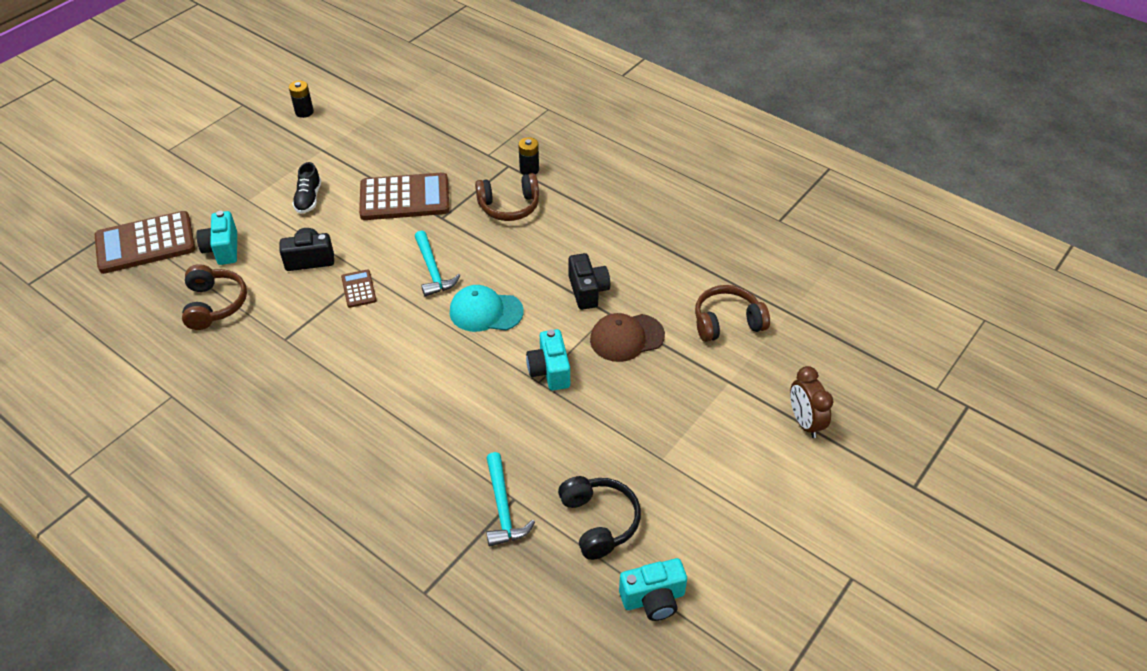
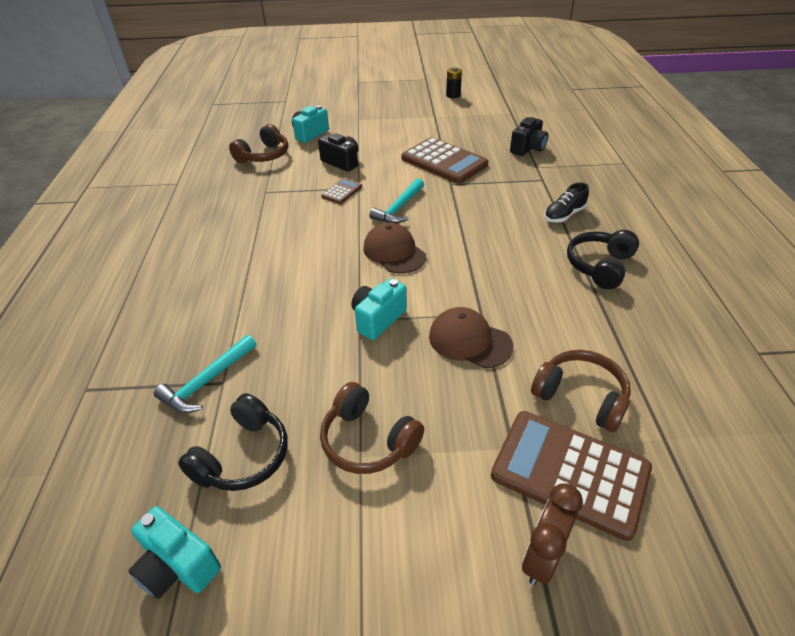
camera: 50 degrees right, 5 degrees down
(145, 243) = (282, 113): brown calculator -> brown calculator (569, 472)
(308, 199) = (389, 134): black shoe -> black shoe (564, 215)
(485, 312) = (394, 252): turquoise cap -> brown cap
(509, 206) = (507, 202): brown headphones -> brown headphones (368, 440)
(529, 170) = (555, 189): black battery -> none
(588, 291) = (486, 288): black camera -> black camera (528, 148)
(636, 219) = (600, 266): none -> black headphones

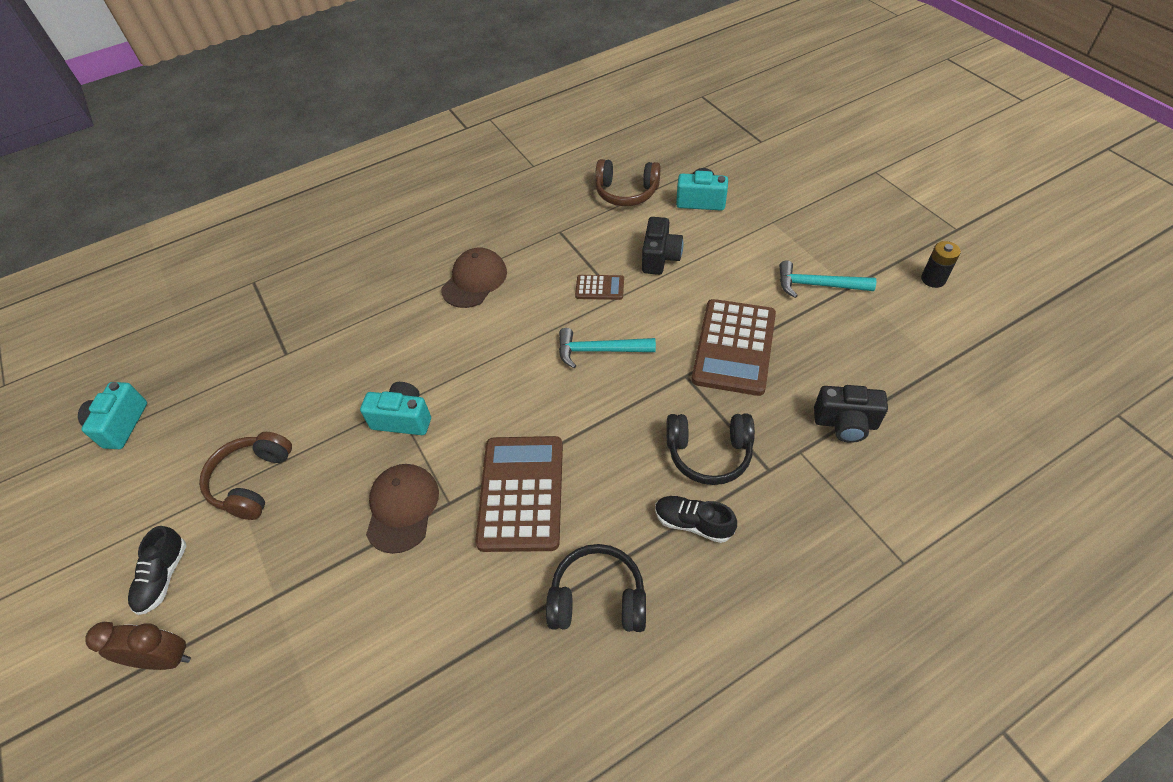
camera: 65 degrees right, 10 degrees up
(207, 381) = (283, 344): turquoise hammer -> turquoise hammer (817, 285)
(243, 456) = (216, 408): black headphones -> black headphones (709, 453)
(394, 252) = (515, 383): brown cap -> brown cap (474, 280)
(440, 544) = (163, 577): none -> black shoe
(569, 472) = (257, 656): brown calculator -> brown calculator (521, 493)
(580, 397) = (357, 639): brown headphones -> none

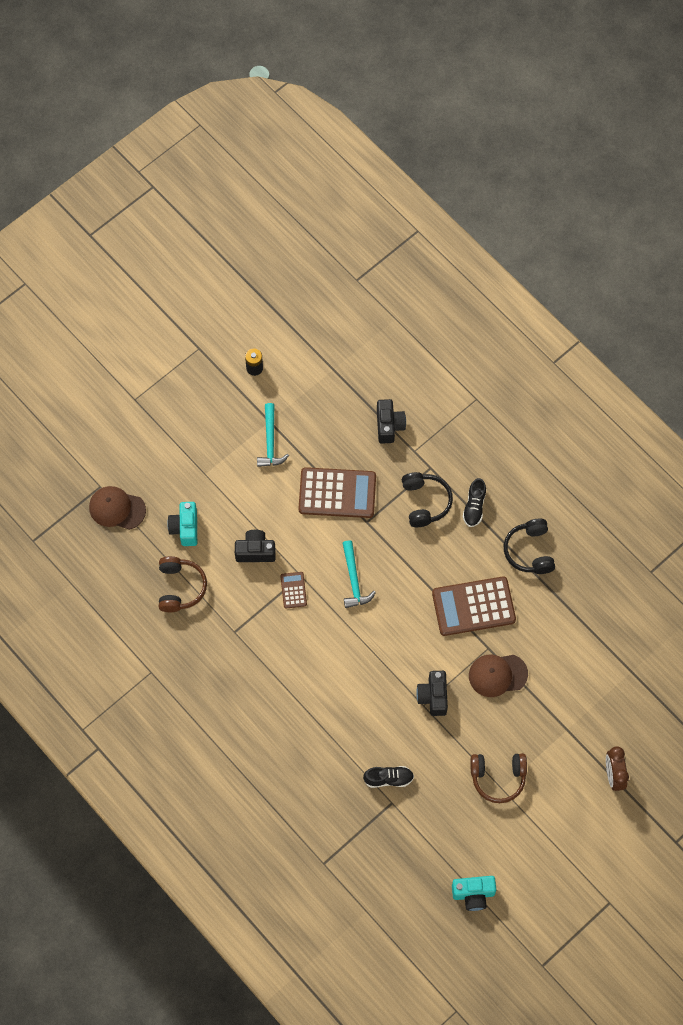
camera: 105 degrees left, 15 degrees up
(163, 577) = (570, 802): black shoe -> black shoe (388, 779)
(403, 419) = (433, 696): turquoise camera -> black camera
(474, 280) = (298, 684): brown cap -> brown cap (117, 509)

